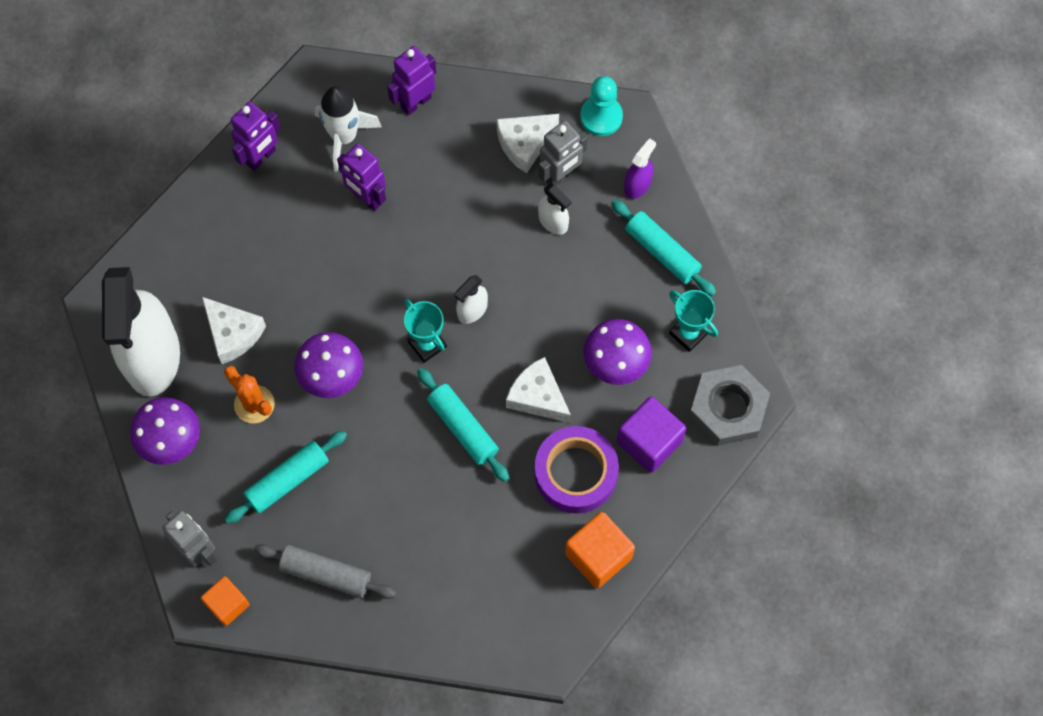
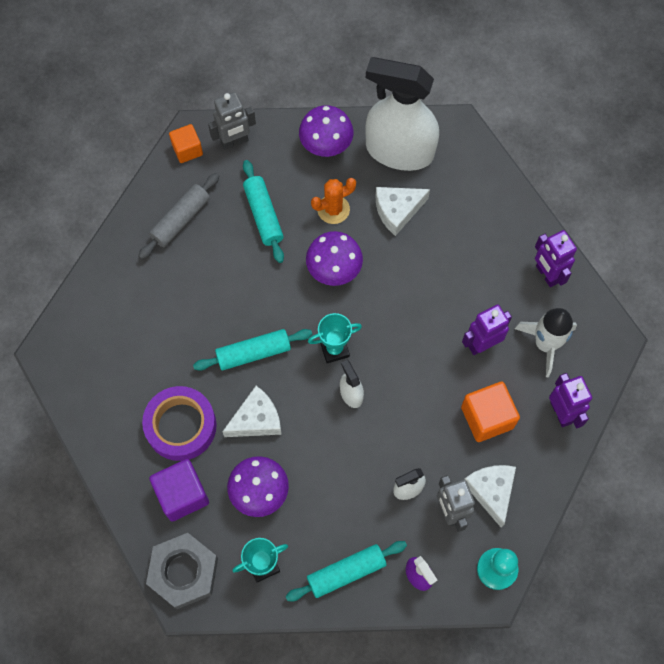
camera: 110 degrees right, 0 degrees up
(598, 556) = (107, 419): orange cube -> orange cube (487, 417)

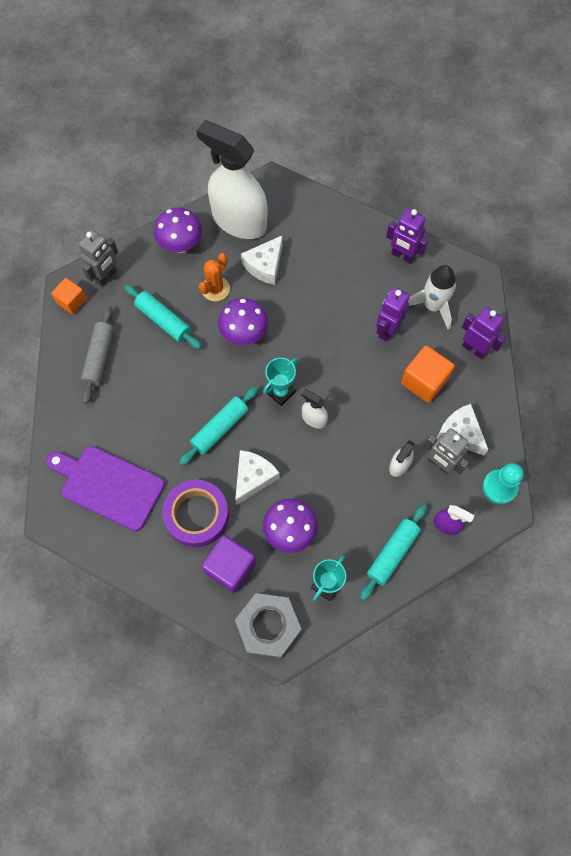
camera: 30 degrees left, 0 degrees up
(116, 351) = (108, 486): none -> purple cutting board
(399, 151) = (239, 221): white spray bottle -> white spray bottle turned 45 degrees clockwise

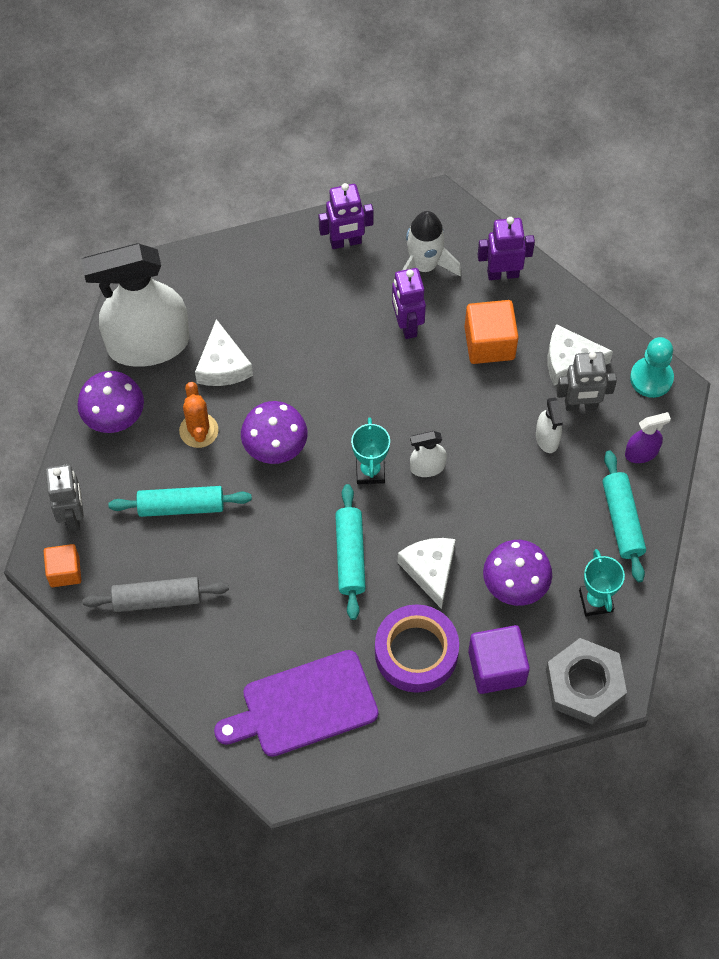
camera: 45 degrees left, 5 degrees down
(99, 358) = (157, 599): grey rolling pin -> grey rolling pin turned 60 degrees counterclockwise

